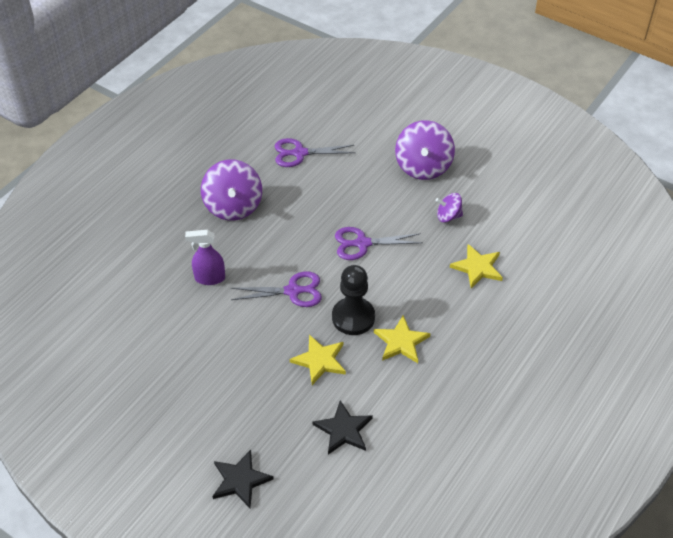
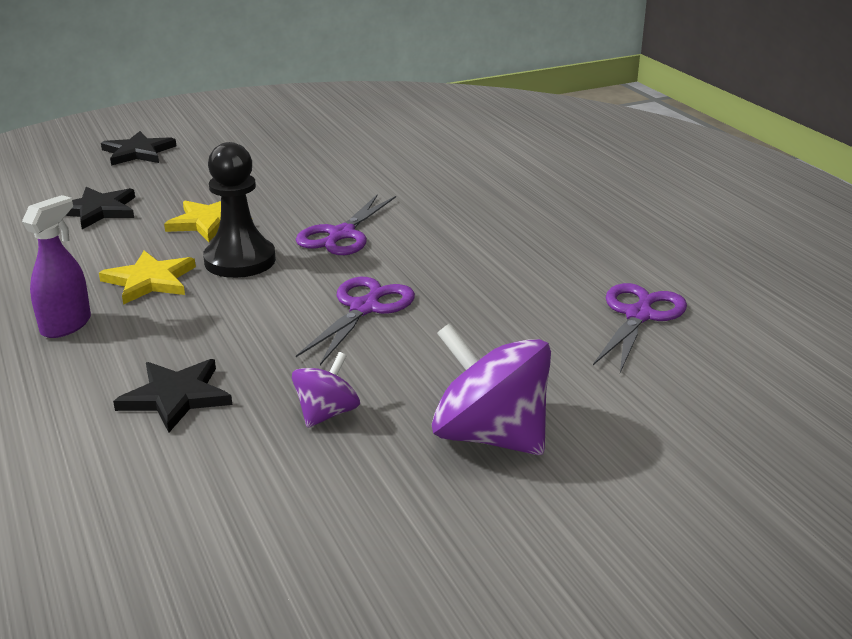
camera: 120 degrees right, 20 degrees down
(209, 278) = (431, 193): purple spray bottle -> purple spray bottle (66, 325)
(233, 206) = (554, 234): purple spinning top -> none
(477, 267) = (176, 397): yellow star -> black star

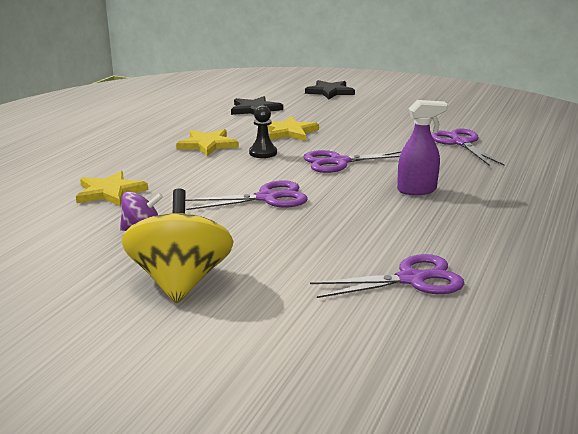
camera: 50 degrees right, 5 degrees down
(66, 325) = (139, 147): purple spray bottle -> purple spray bottle (417, 190)
(176, 397) = (110, 192): black star -> yellow star
(240, 261) = (263, 153): black pawn -> black pawn, size x0.58
(403, 164) = (461, 143): none -> purple scissors
(490, 436) = (180, 282): purple spinning top -> yellow spinning top

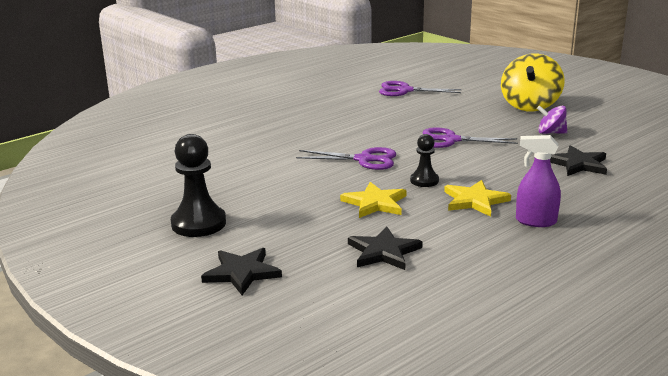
camera: 155 degrees left, 0 degrees up
(110, 192) = (578, 164): yellow star -> black star
(397, 105) = (198, 223): none -> black pawn
(417, 190) = (334, 129): purple spray bottle -> purple spray bottle (535, 221)
(461, 143) = (230, 160): purple scissors -> none

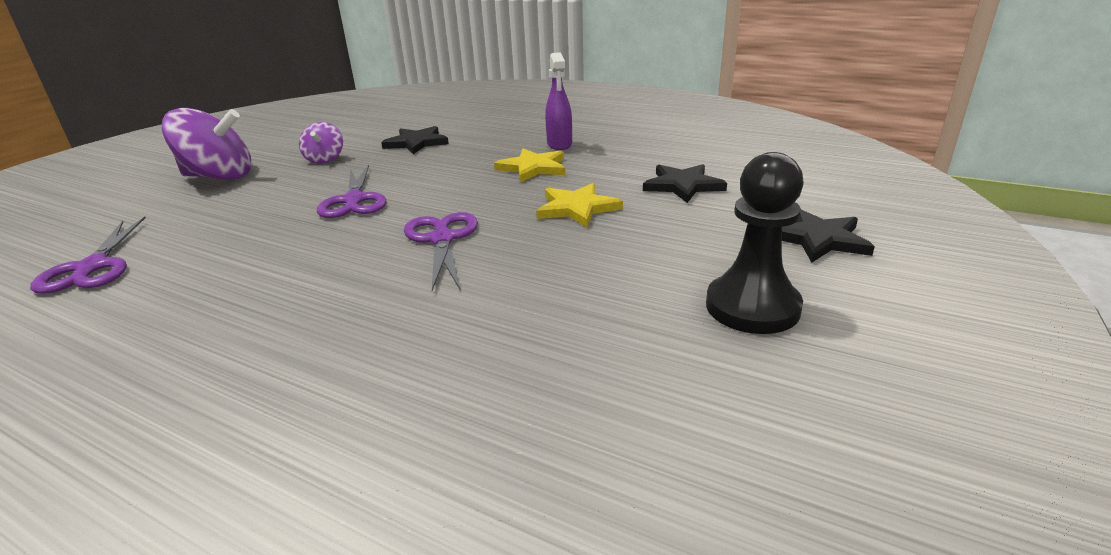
camera: 110 degrees left, 5 degrees up
(424, 181) = (495, 195): black pawn -> none
(530, 105) = (219, 177): yellow spinning top -> purple spinning top

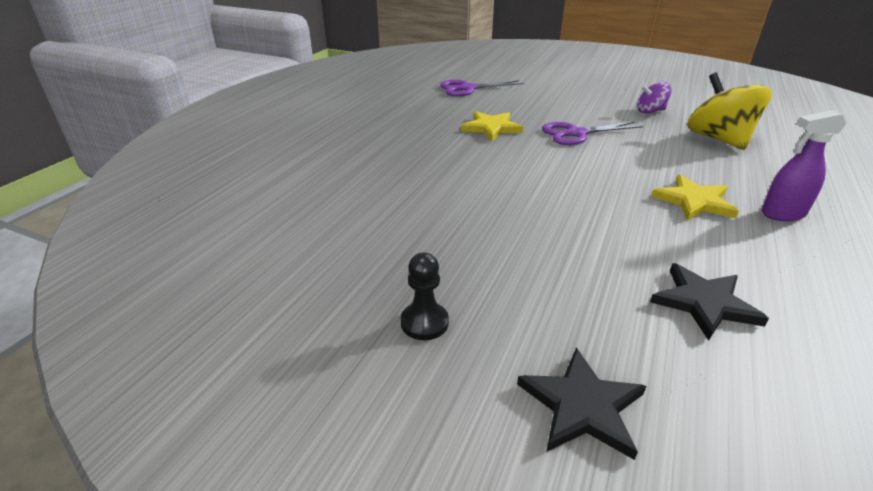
camera: 85 degrees right, 5 degrees up
(219, 177) = (596, 88): purple spinning top -> none
(416, 143) = (718, 139): black star -> yellow spinning top
(442, 239) = (521, 173): purple scissors -> none
(577, 208) = (603, 229): yellow star -> yellow star (491, 128)
(752, 307) = (424, 322): black pawn -> black pawn, size x0.58

